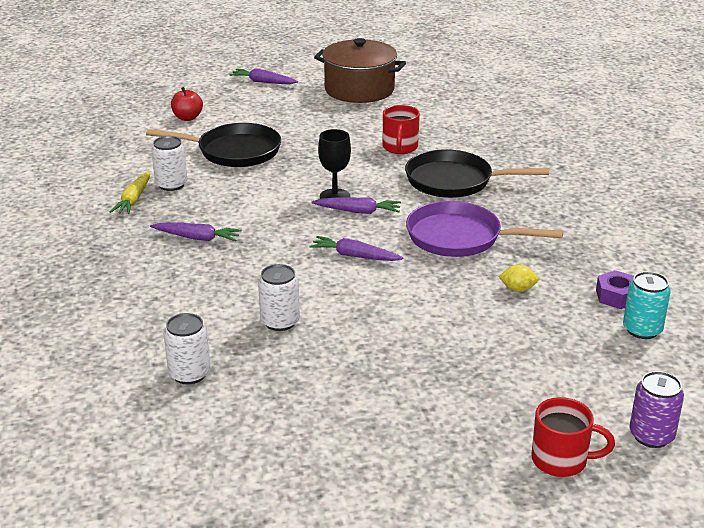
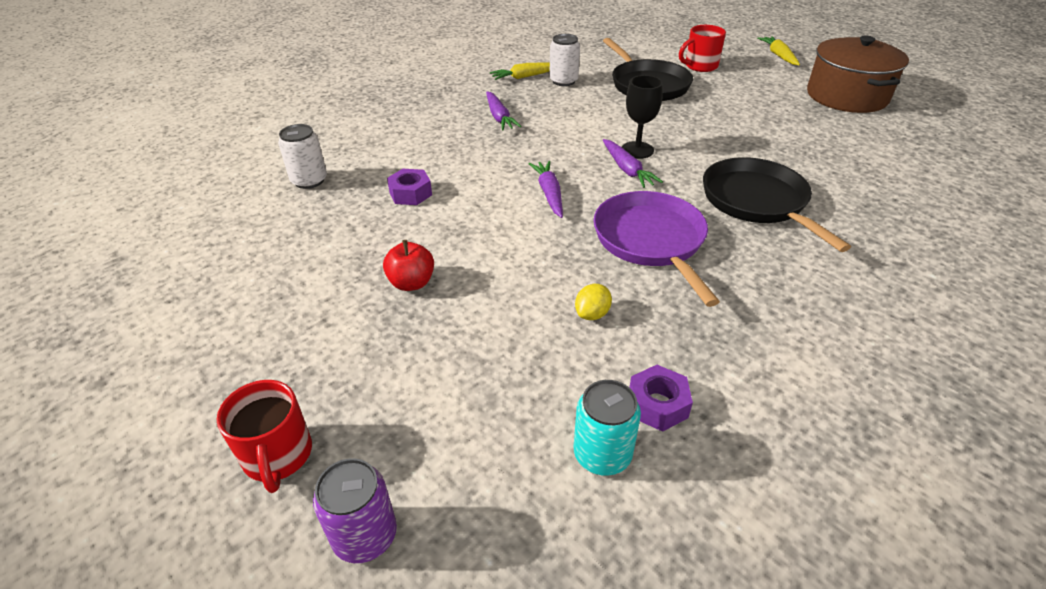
camera: 60 degrees right, 10 degrees up
(187, 118) = (670, 51): red apple -> red apple (411, 283)
(263, 82) = (778, 55): purple carrot -> yellow carrot
(280, 322) = (410, 193): white can -> purple nut
(400, 148) = (774, 151): red mug -> red mug (700, 66)
(517, 289) = (592, 314): yellow lemon -> yellow lemon turned 60 degrees clockwise

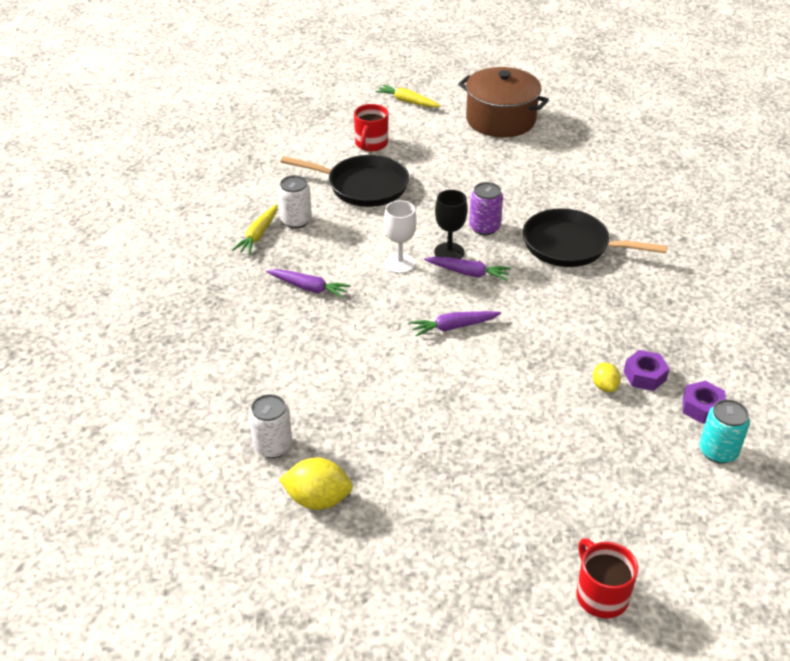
camera: 50 degrees left, 0 degrees up
(268, 225) = (317, 499): none -> yellow lemon
(278, 456) = (600, 595): red mug -> red mug turned 135 degrees counterclockwise
(365, 536) = (696, 579): purple can -> purple can (484, 228)
(410, 193) = (367, 397): purple nut -> purple nut (644, 376)
(411, 283) = (486, 452): red apple -> none
(549, 193) = (453, 327): purple carrot -> purple carrot turned 45 degrees counterclockwise
(586, 137) = (399, 263): none -> white goblet
(651, 241) = (561, 316): purple pan -> none

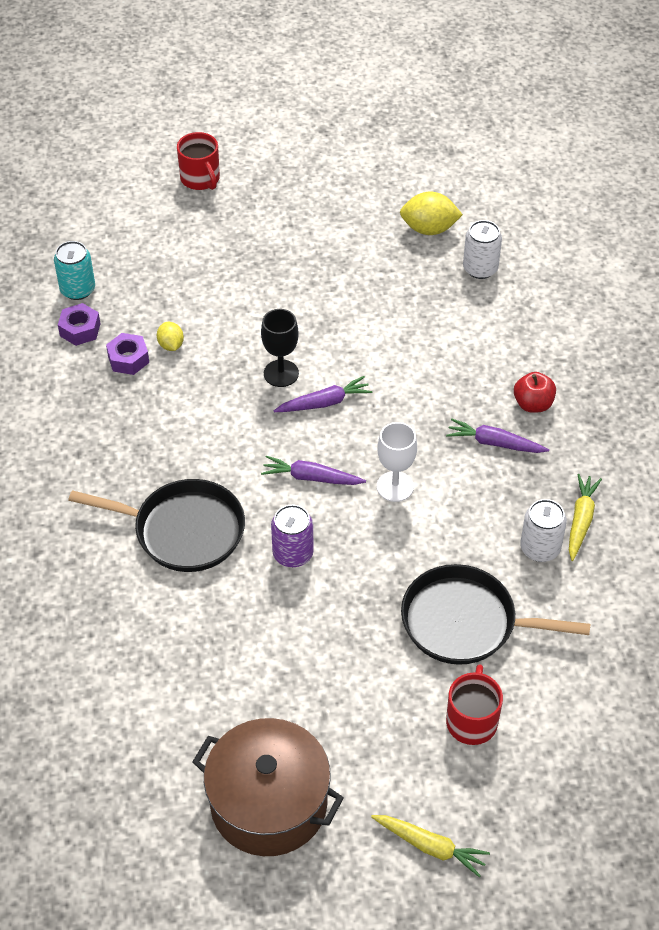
camera: 175 degrees right, 10 degrees up
(265, 315) = (533, 404): none -> red apple
(449, 252) = (336, 508): black goblet -> black goblet (281, 373)

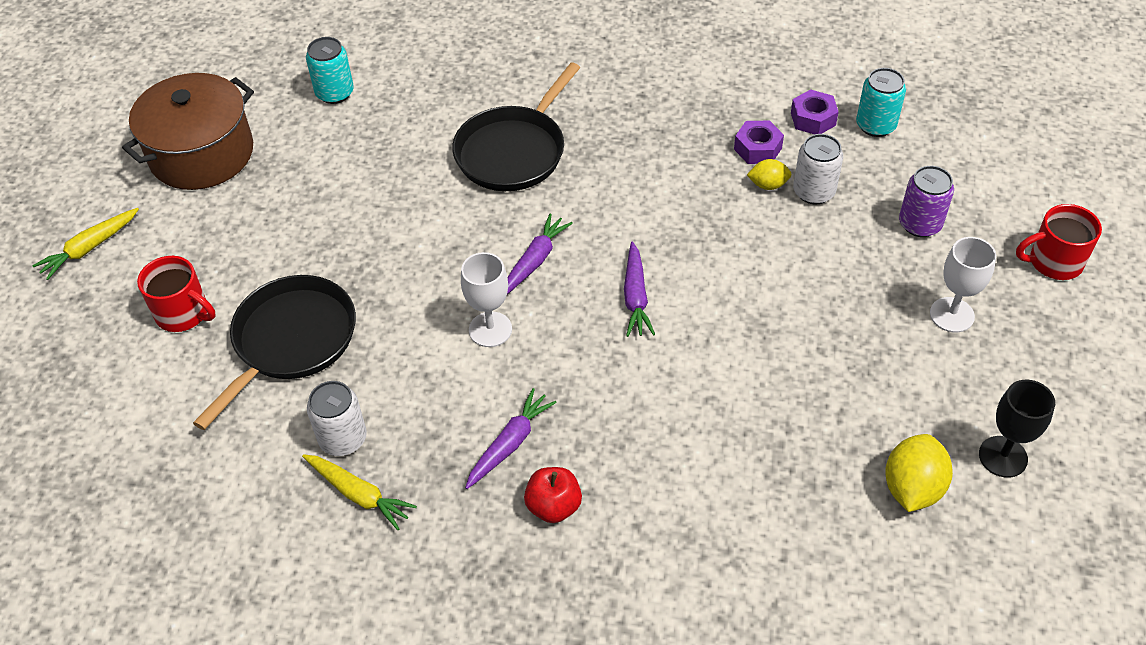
camera: 110 degrees right, 0 degrees up
(142, 713) = (335, 93): none -> turquoise can
(272, 225) = (952, 315): none -> white goblet
(281, 373) = (694, 268): black goblet -> black goblet (1003, 456)
(293, 554) = (446, 225): purple can -> purple can (920, 224)
(480, 269) = (817, 526): white can -> white can (813, 192)

